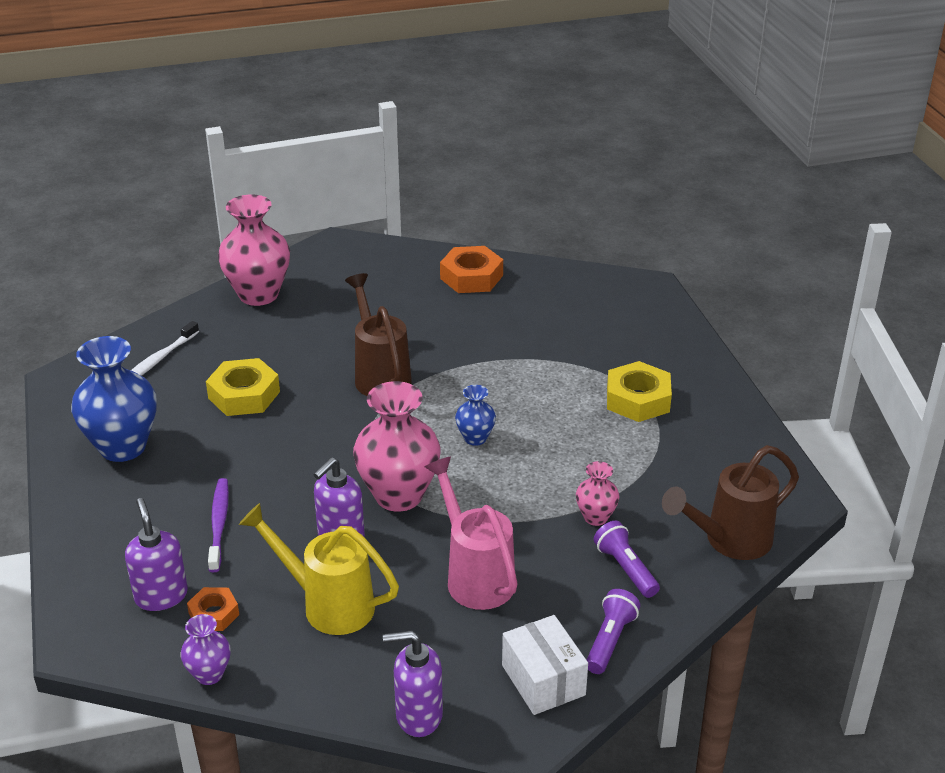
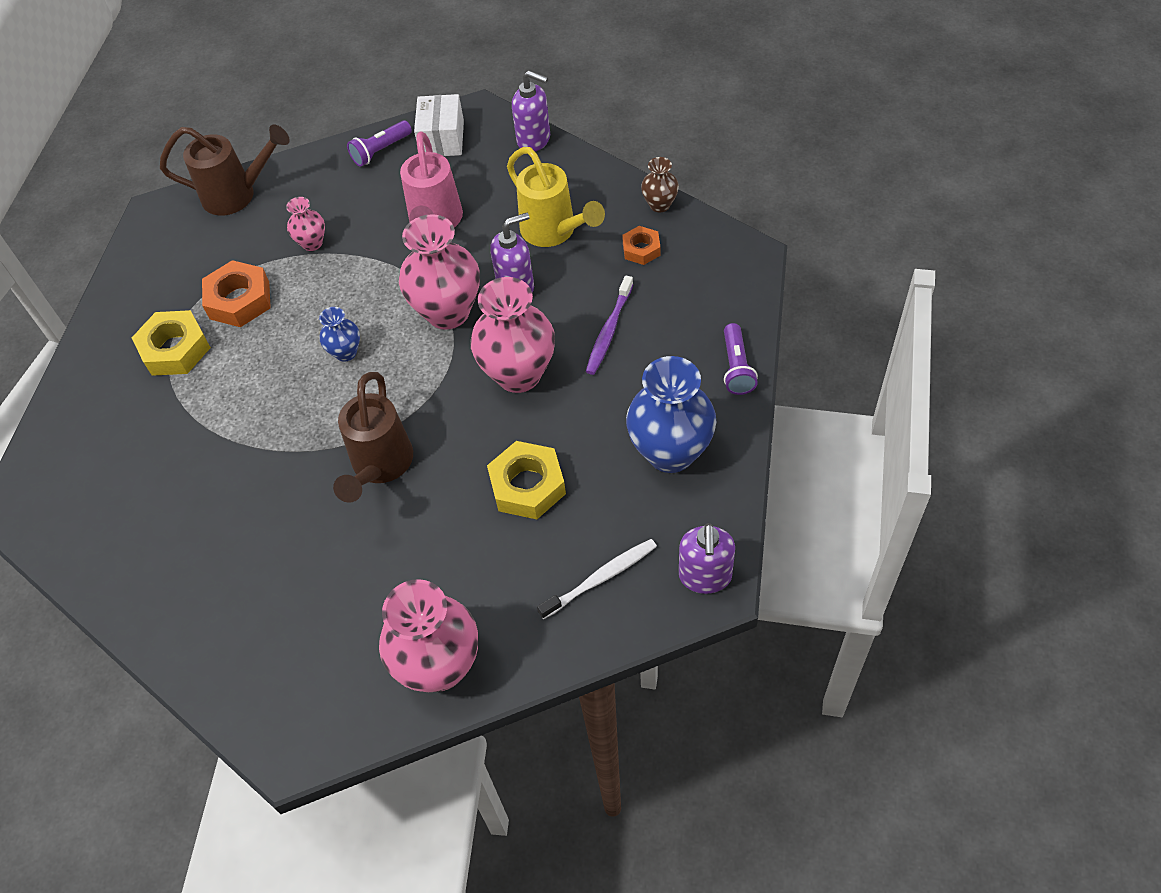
camera: 150 degrees left, 20 degrees up
(161, 596) = (677, 276): purple soap dispenser -> purple soap dispenser (705, 576)
(209, 674) = (660, 205): purple vase -> brown vase
(294, 465) = (518, 374): none -> pink vase
(471, 277) = (180, 600): orange nut -> orange nut (239, 300)
(625, 569) = (327, 196): purple flashlight -> purple flashlight (736, 368)

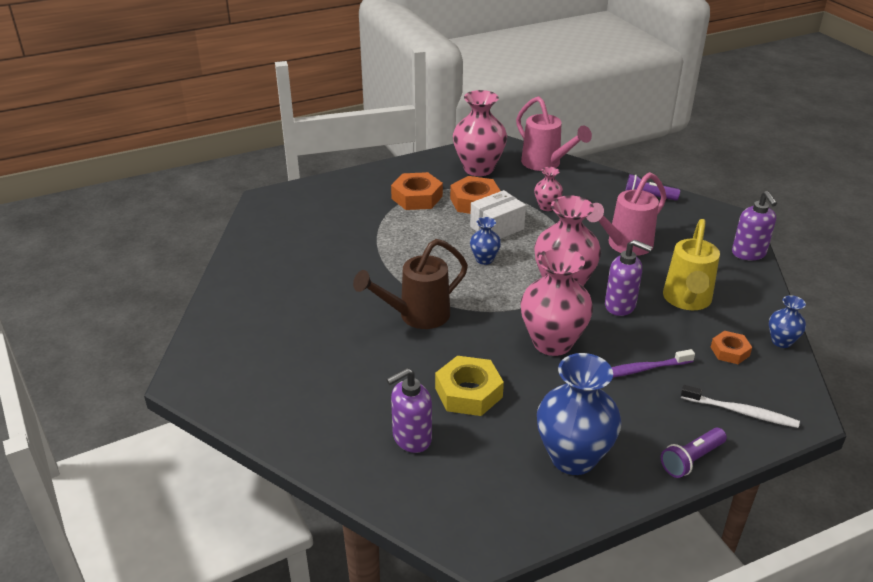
camera: 50 degrees right, 20 degrees down
(175, 349) = (417, 197): yellow nut -> orange nut
(238, 195) = (546, 164): brown watering can -> pink watering can
(440, 666) = (293, 419): pink vase -> pink vase (478, 168)
(442, 139) = (692, 215): white box -> white box (497, 228)
(601, 578) = (429, 471): white toothbrush -> white toothbrush (741, 412)
(660, 205) = (781, 341): brown vase -> blue vase
(705, 576) = (484, 535): purple soap dispenser -> purple soap dispenser (411, 438)

